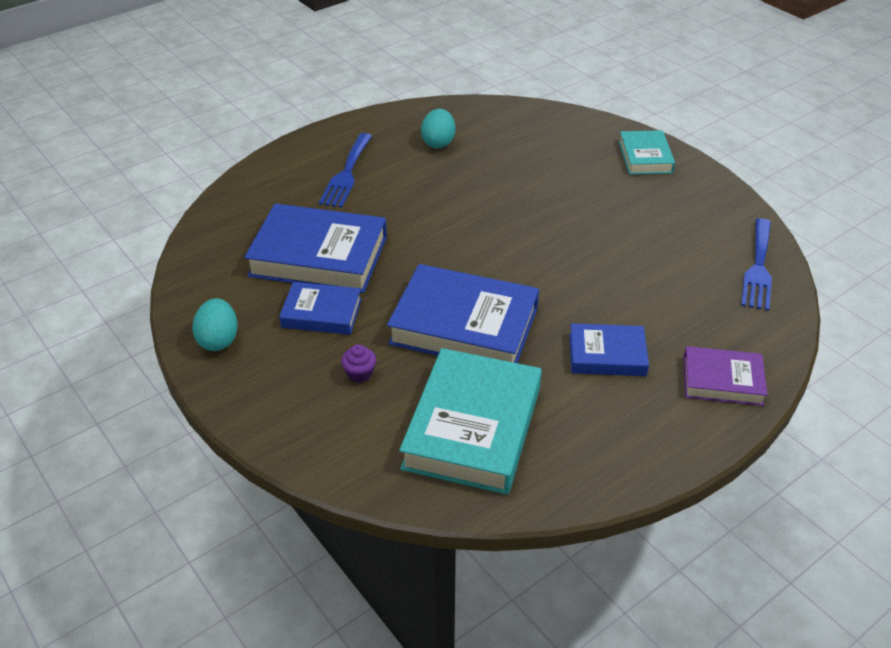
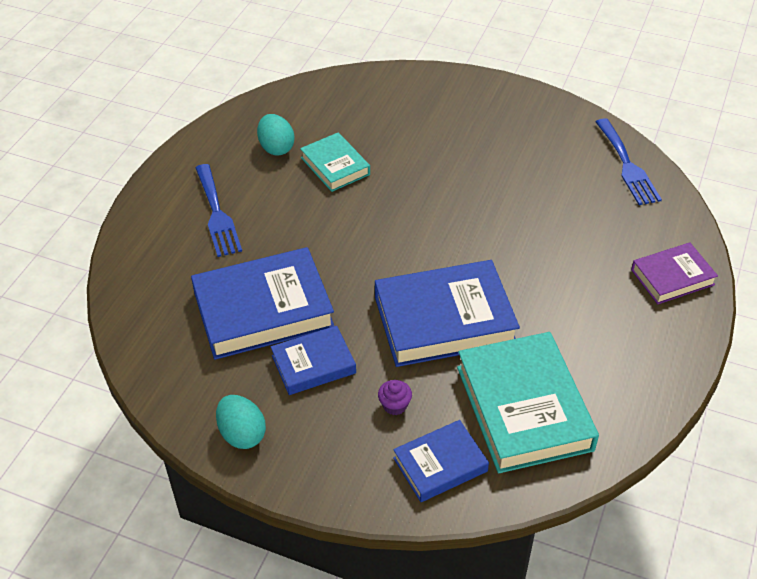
camera: 30 degrees left, 5 degrees up
(607, 355) = (575, 294): blue book -> blue book (440, 464)
(645, 157) = (466, 94): turquoise book -> turquoise book (335, 166)

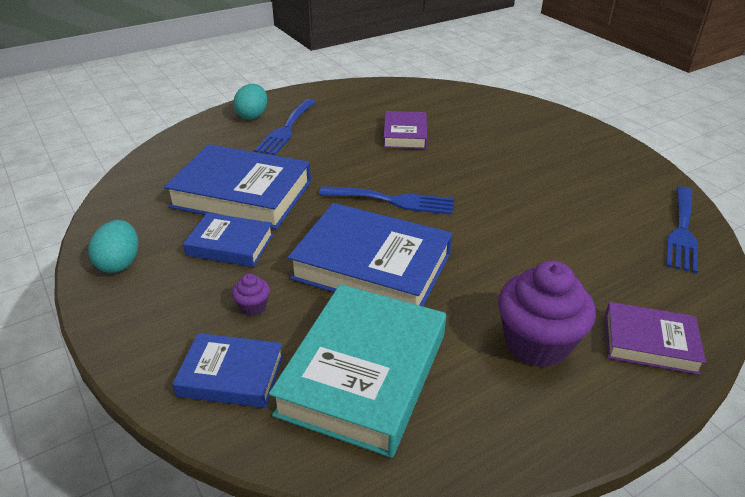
camera: 35 degrees right, 10 degrees down
(276, 148) = (374, 110): turquoise egg -> turquoise egg (252, 115)
(335, 166) = (405, 134): turquoise book -> purple book
(398, 247) = (393, 201): none -> blue fork
(608, 318) = (537, 343): none -> purple cupcake

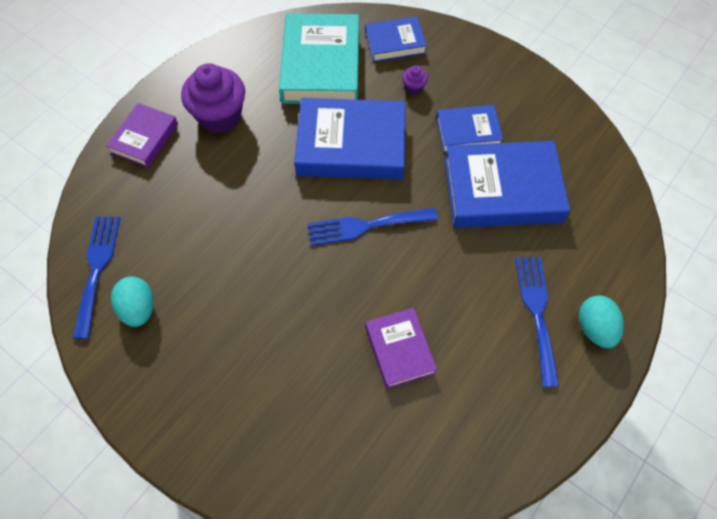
camera: 160 degrees right, 25 degrees up
(120, 263) = (530, 92): turquoise egg -> turquoise egg (138, 309)
(649, 343) = (144, 138): purple book -> purple book turned 60 degrees counterclockwise

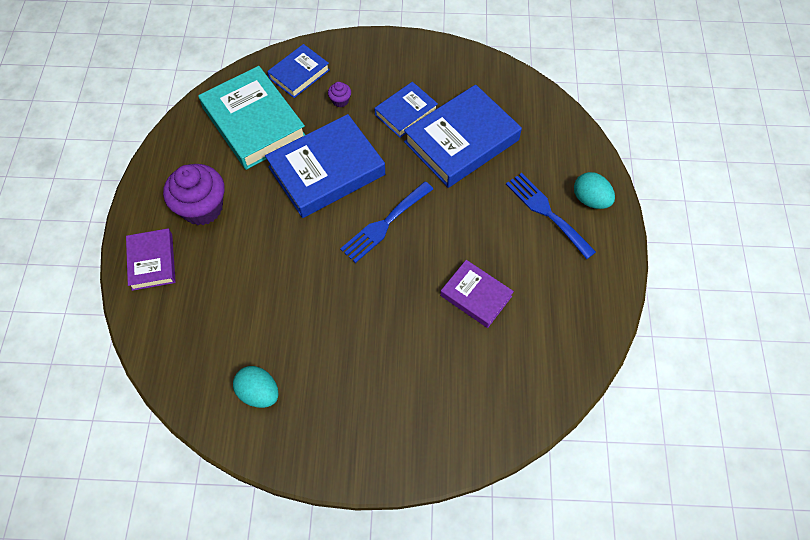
camera: 35 degrees left, 0 degrees up
(97, 269) = (198, 385): blue fork -> none

